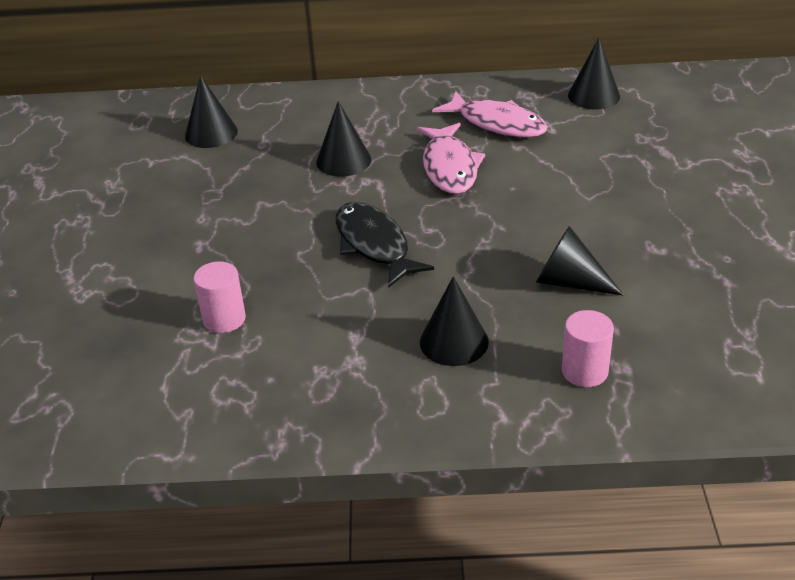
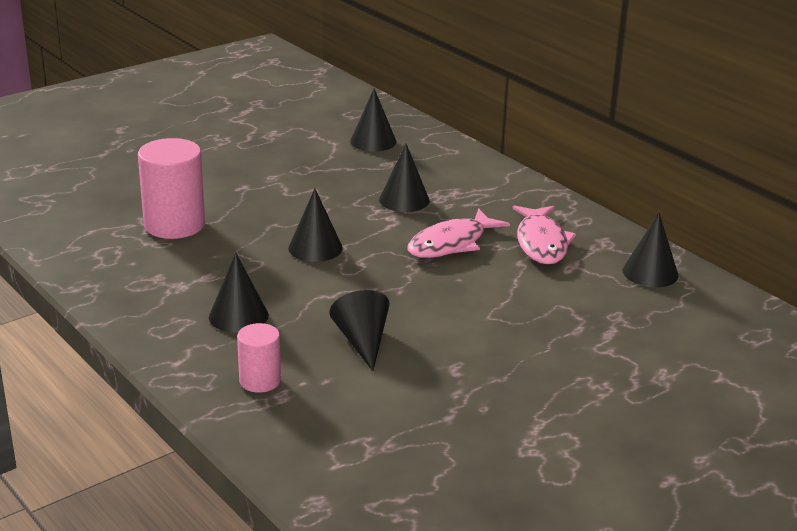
camera: 50 degrees right, 10 degrees down
(224, 319) = (174, 225): pink cylinder -> pink cylinder, size x1.78
(374, 245) = (315, 248): black fish -> black cone

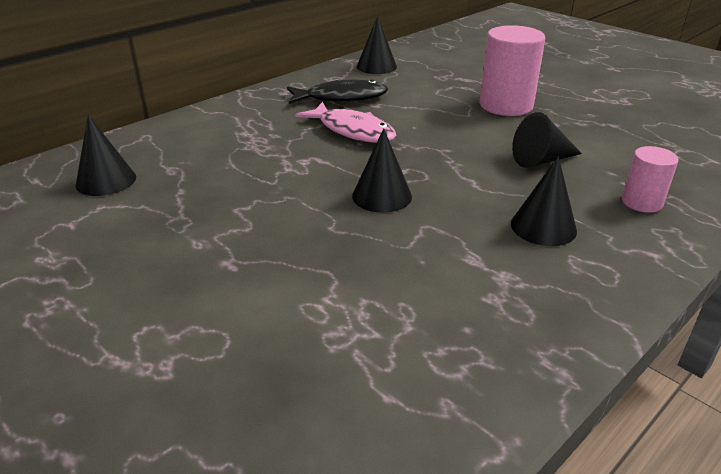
camera: 95 degrees left, 5 degrees up
(174, 225) = (350, 307): pink cylinder -> pink cylinder (506, 105)
(404, 200) = (264, 155): black cone -> none
(541, 243) = (341, 98): pink fish -> black fish

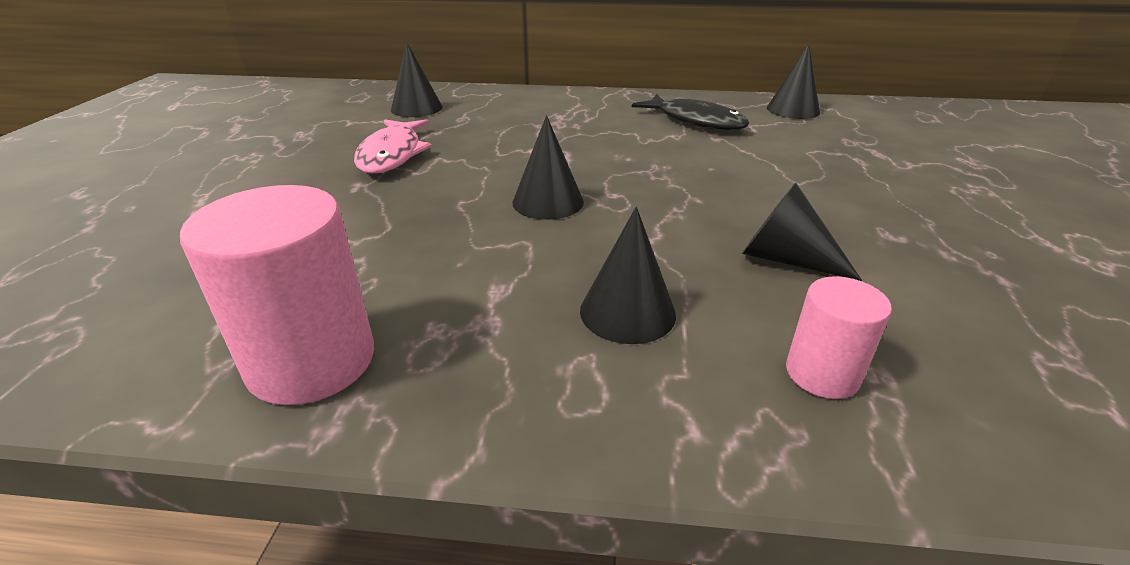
camera: 50 degrees right, 0 degrees up
(352, 131) = (643, 147): pink fish -> pink fish (392, 155)
(506, 105) = (871, 193): pink cylinder -> pink cylinder (312, 361)

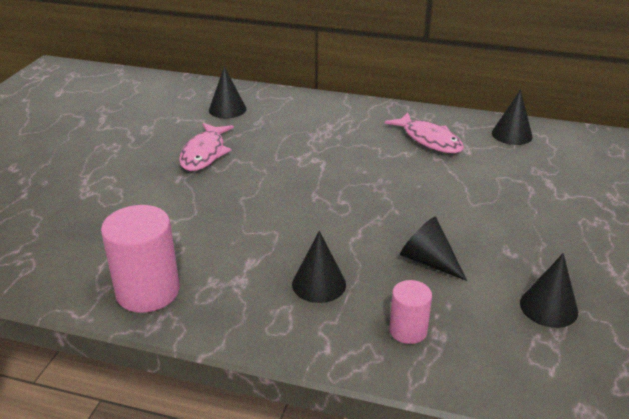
camera: 10 degrees right, 0 degrees up
(548, 202) = (297, 203): black cone -> black cone (548, 307)
(695, 121) = (429, 140): black fish -> pink fish

